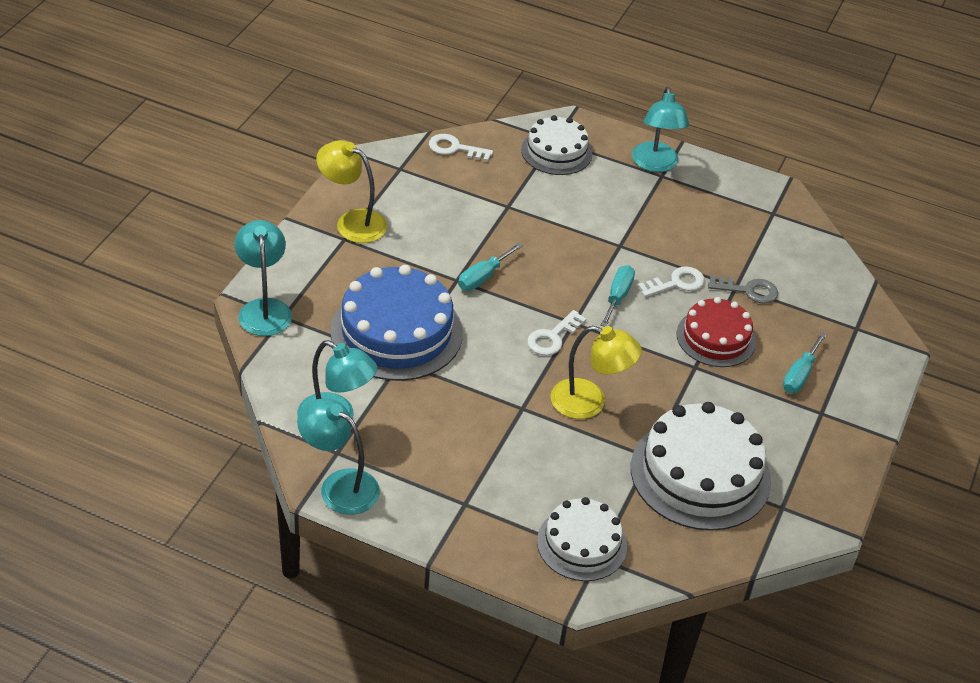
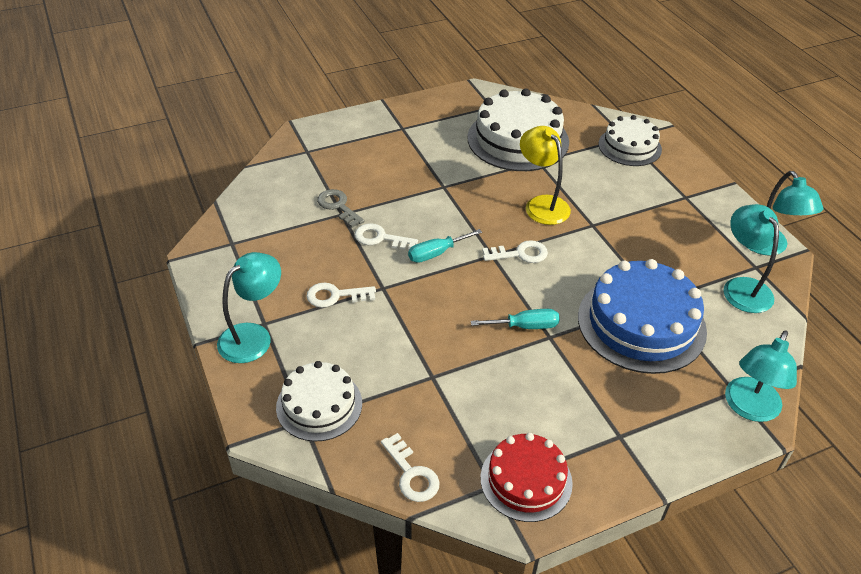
camera: 135 degrees left, 0 degrees up
(352, 222) = (597, 450): yellow lamp -> none
(643, 219) = (335, 296): none -> white key
(716, 338) = (405, 193): red cake -> red cake (526, 480)
(799, 375) = (385, 149): turquoise screwdriver -> none

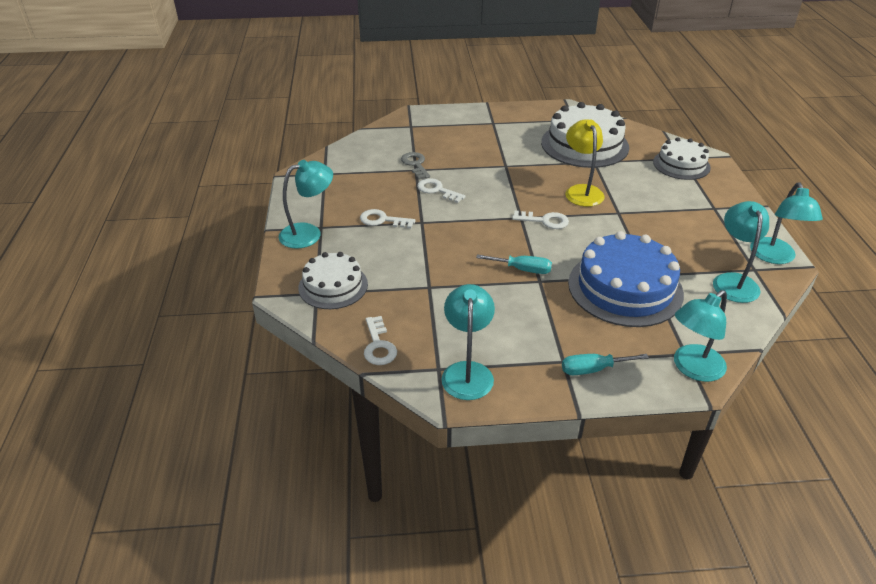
camera: 20 degrees right, 5 degrees down
(436, 253) = (476, 208): turquoise screwdriver -> turquoise screwdriver (593, 369)
(526, 480) = (467, 372): red cake -> turquoise lamp

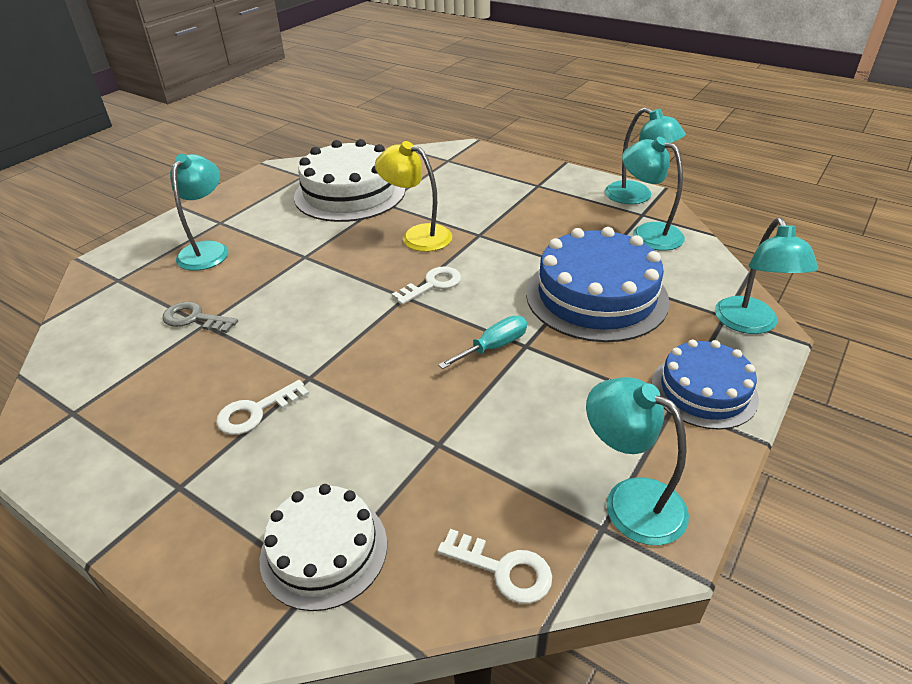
camera: 50 degrees left, 0 degrees up
(308, 233) = (173, 510): turquoise lamp -> turquoise lamp (208, 250)
(437, 190) = (269, 330): white key -> none
(593, 369) = (704, 391): turquoise screwdriver -> blue cake
(681, 165) = (457, 165): white cake -> none

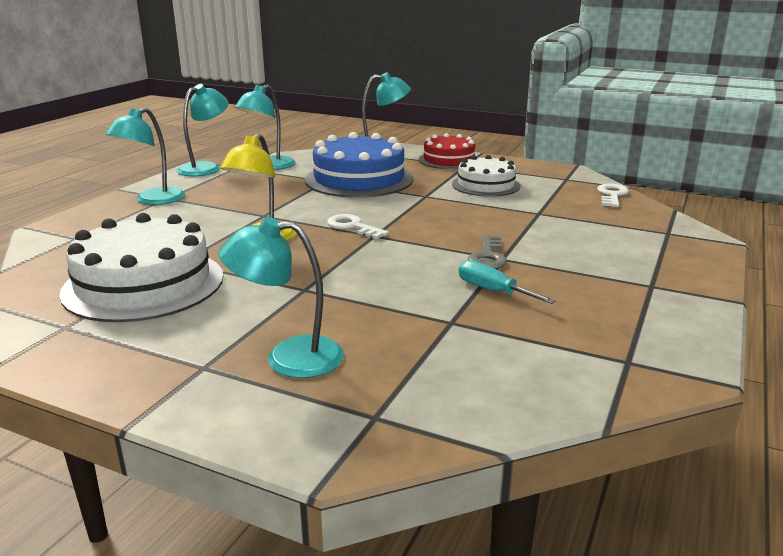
camera: 100 degrees left, 15 degrees down
(194, 318) = (444, 330): grey key -> grey key (488, 257)
(256, 412) = (555, 272): white key -> none
(324, 550) = (646, 233): white cake -> white cake (486, 185)
(494, 347) = (431, 204): turquoise screwdriver -> turquoise screwdriver (493, 291)
(630, 501) = (544, 174): turquoise lamp -> turquoise lamp (152, 200)
(704, 391) = (449, 160): blue cake -> red cake

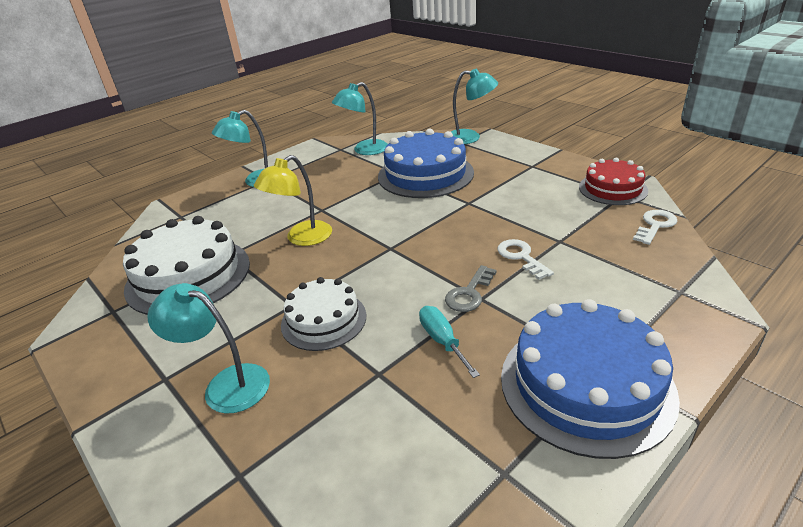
camera: 25 degrees right, 10 degrees up
(206, 168) = (317, 148): turquoise lamp -> none
(352, 227) = (380, 234): white key -> white key (521, 257)
(449, 160) = (522, 157): red cake -> red cake (612, 189)
(486, 185) = (534, 195): white cake -> white cake (324, 320)
(645, 298) = (586, 384): none -> blue cake

